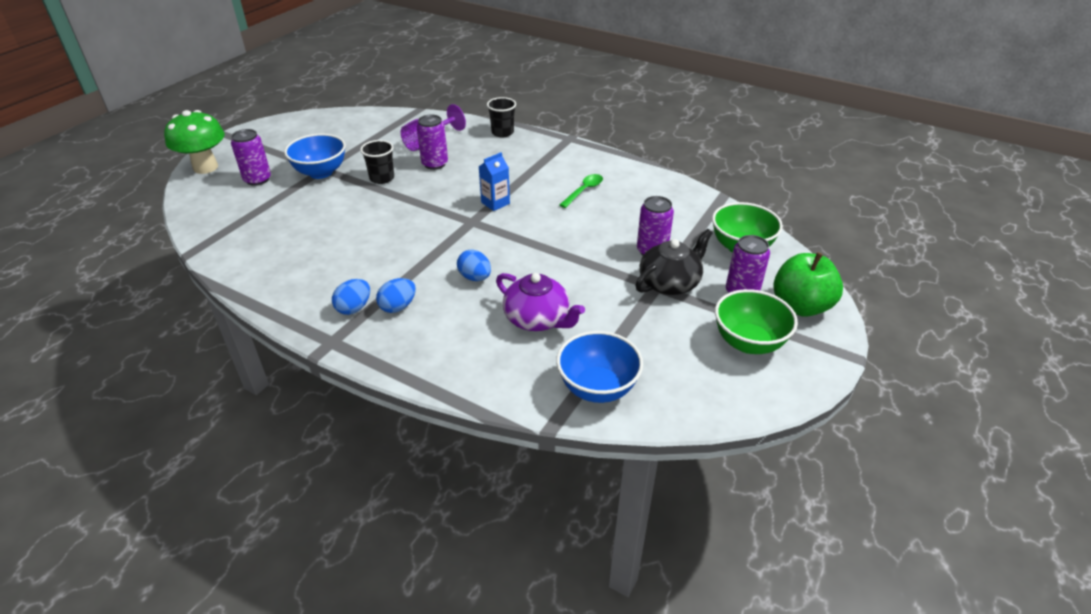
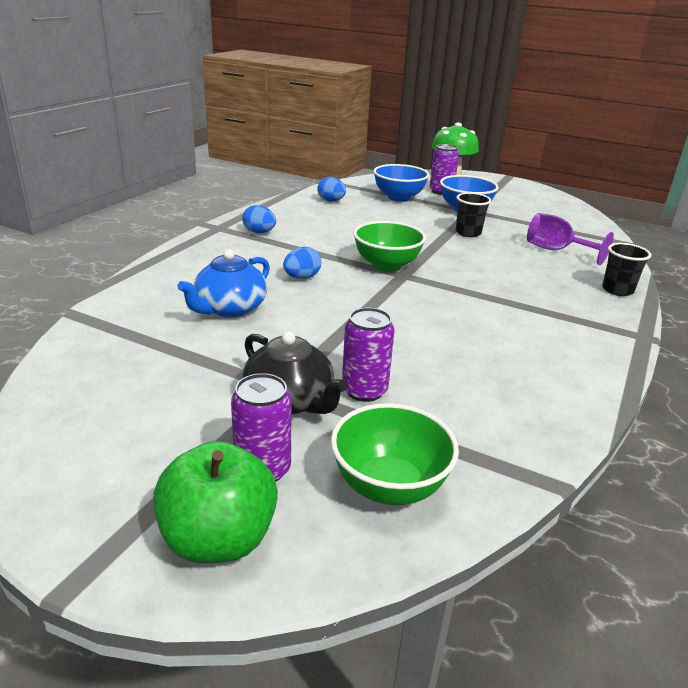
camera: 85 degrees right, 10 degrees down
(398, 307) = (259, 247): blue egg -> blue egg (331, 201)
(434, 164) = (512, 255): purple can -> none
(495, 203) = (445, 286): blue carton -> none
(537, 319) = (229, 308): purple teapot -> blue teapot
(584, 191) = (501, 343): green spoon -> none
(597, 388) = (110, 338): blue bowl -> blue bowl (398, 198)
(748, 342) = (145, 460): green bowl -> green bowl (386, 265)

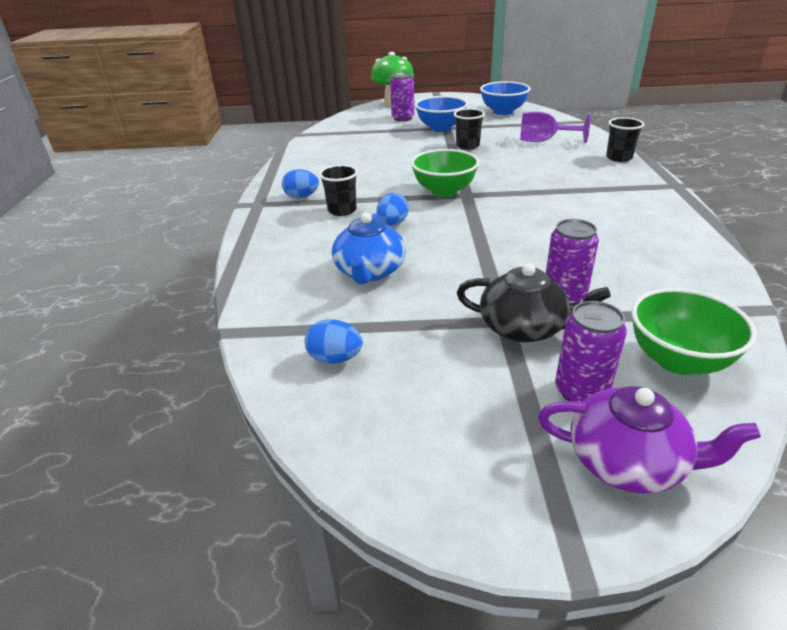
camera: 25 degrees left, 5 degrees up
(219, 539) = (628, 462): green apple -> purple teapot
(276, 253) = (342, 210): none -> black cup
(331, 201) = (325, 151): blue egg -> blue egg (335, 358)
(398, 198) = (377, 132): blue bowl -> blue bowl (503, 112)

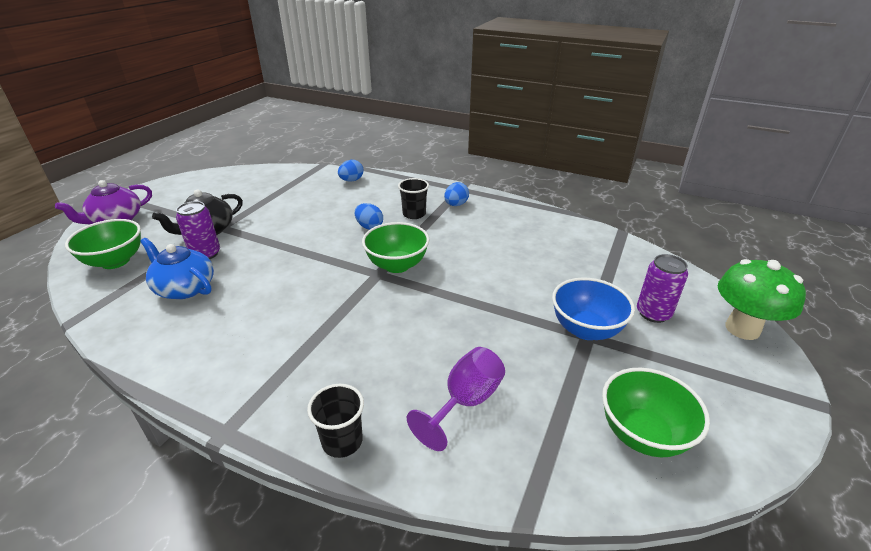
camera: 115 degrees right, 0 degrees up
(335, 358) = (267, 182): blue egg -> blue egg (351, 180)
(369, 271) = (322, 204): blue teapot -> blue teapot (185, 288)
(467, 146) = (501, 324): black cup -> none
(503, 112) = (642, 434): blue bowl -> green bowl
(581, 391) = (153, 226): purple can -> none

